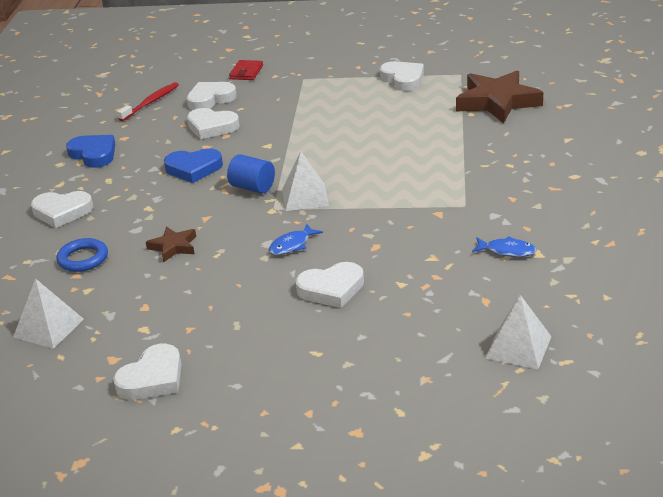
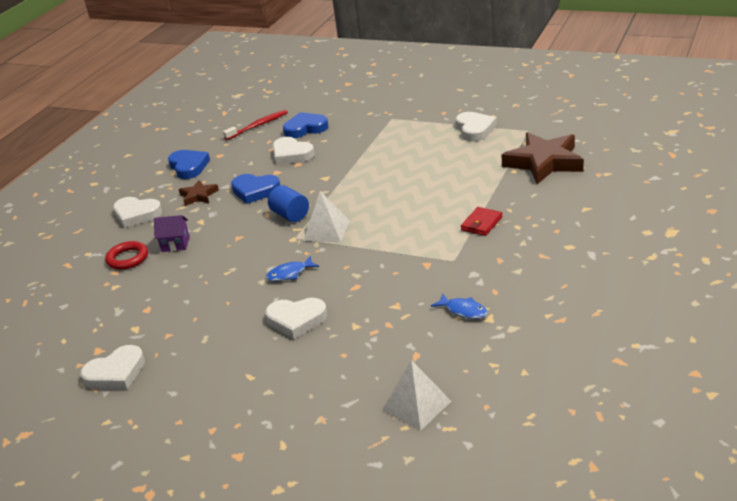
camera: 20 degrees right, 0 degrees up
(48, 328) = (69, 314): white pyramid -> none
(83, 259) = (127, 258): blue ring -> red ring
(133, 235) = (175, 244): none -> purple house
(173, 247) = (199, 259): brown star -> brown star (198, 196)
(210, 99) = (305, 128): white heart -> blue heart
(246, 72) = (348, 107): red wallet -> red wallet (481, 223)

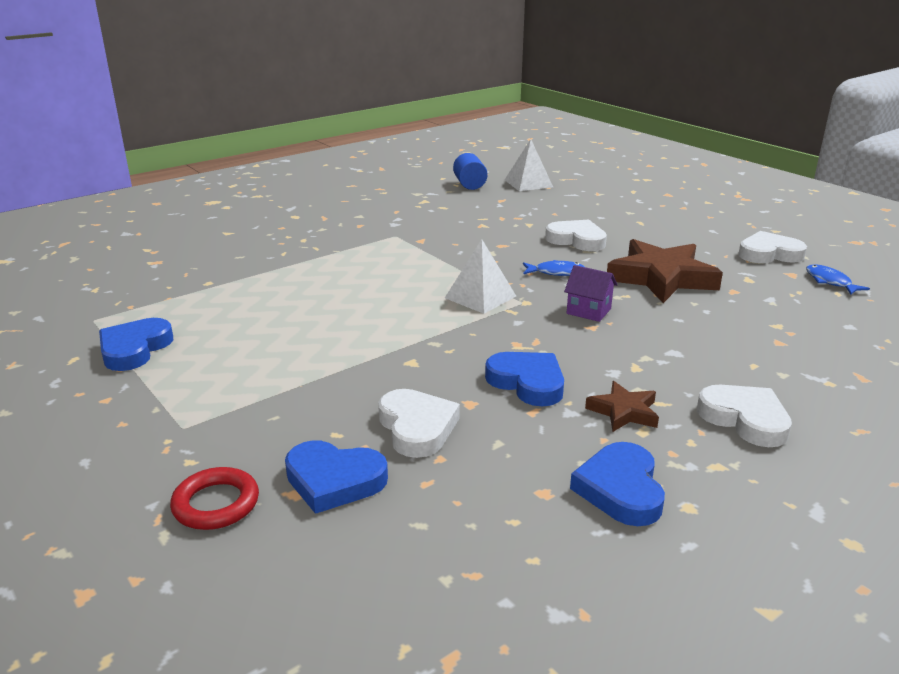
camera: 155 degrees left, 5 degrees down
(127, 258) = (760, 353): red ring -> red ring (216, 504)
(175, 244) = (684, 348): purple house -> purple house (588, 311)
(258, 125) = (410, 545): red toothbrush -> none
(290, 215) = (506, 328): blue cylinder -> blue cylinder (469, 185)
(463, 311) = (436, 208): blue fish -> blue fish (830, 282)
(474, 129) = (134, 349): white heart -> blue heart
(481, 223) = (327, 251): red wallet -> none
(544, 162) = (166, 278): brown star -> brown star (661, 278)

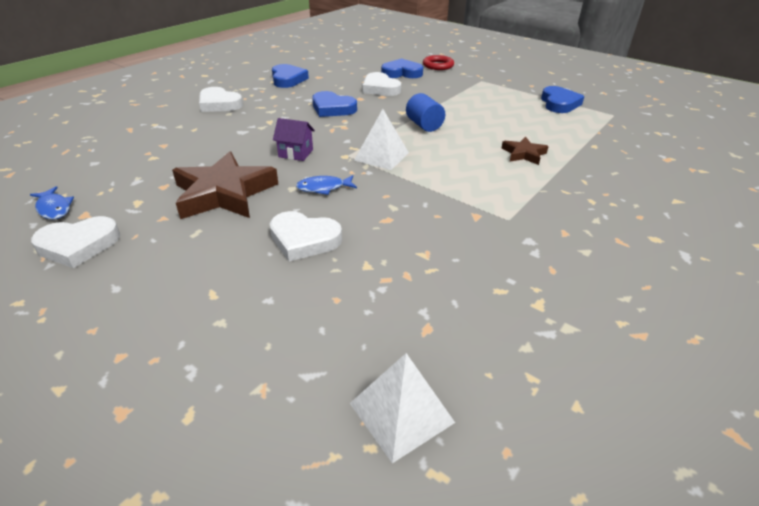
camera: 165 degrees right, 10 degrees up
(469, 185) = (507, 381): blue cylinder -> blue cylinder (424, 125)
(624, 412) = (281, 101): brown star -> brown star (523, 154)

